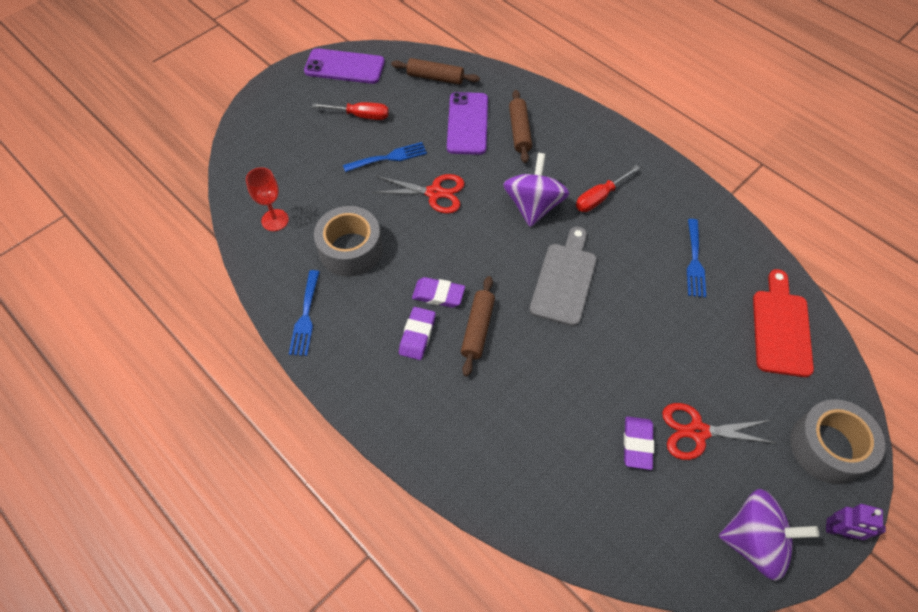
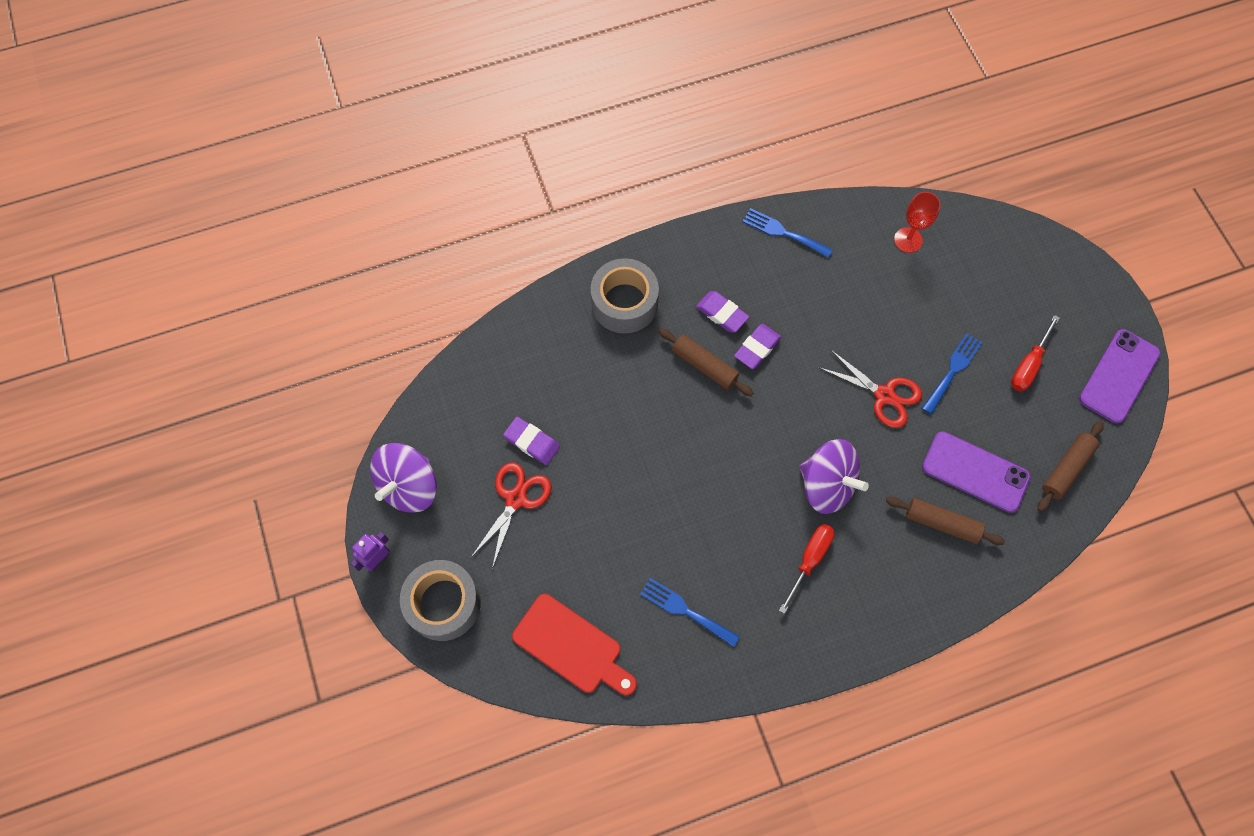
camera: 115 degrees right, 10 degrees up
(350, 249) = (843, 293): grey tape -> grey tape (624, 303)
(389, 157) = (953, 370): blue fork -> blue fork turned 150 degrees counterclockwise
(434, 193) = (884, 395): red scissors -> red scissors turned 90 degrees counterclockwise
(564, 280) = (722, 468): grey cutting board -> none
(599, 197) = (809, 560): red screwdriver -> red screwdriver turned 45 degrees clockwise

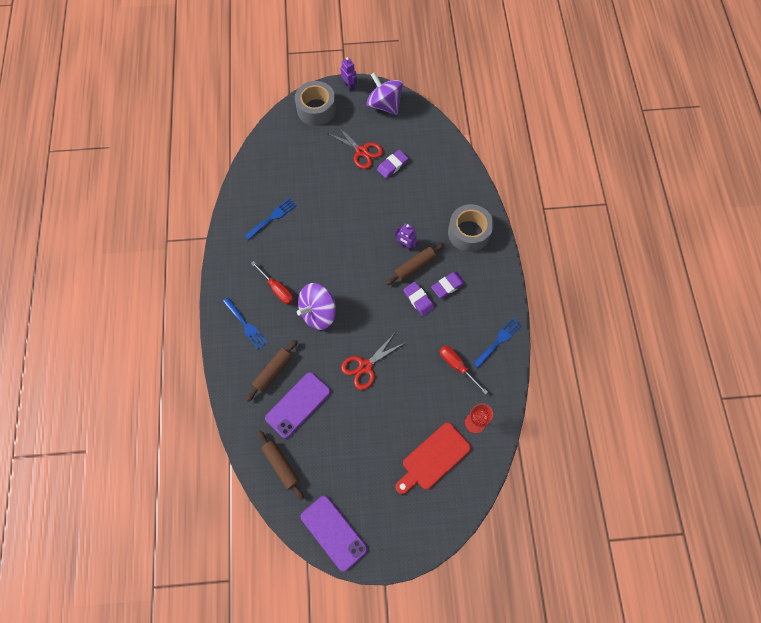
camera: 105 degrees right, 0 degrees up
(571, 646) = (273, 160): red cutting board -> red cutting board (433, 458)
(673, 387) = (406, 245): none -> purple robot
(953, 370) = (370, 417): blue fork -> blue fork (246, 325)
(1028, 365) = (359, 470): red screwdriver -> red screwdriver (457, 366)

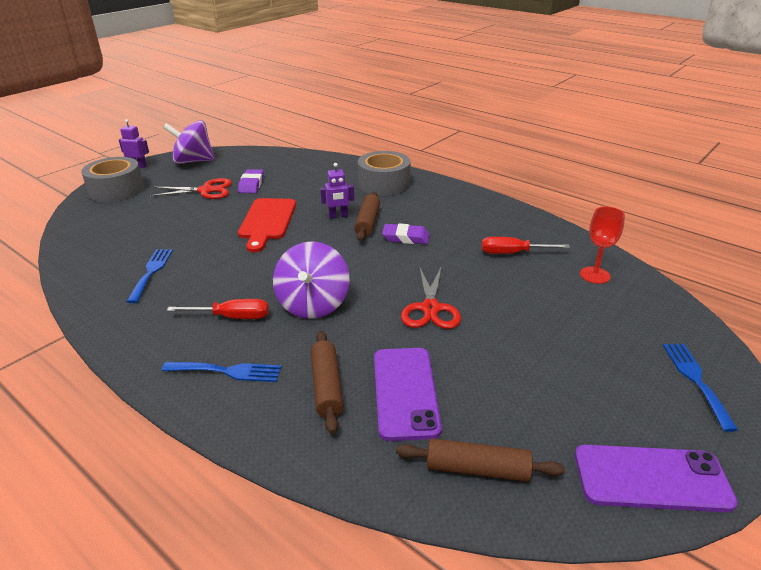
camera: 45 degrees left, 35 degrees down
(433, 458) = (612, 323): red cutting board -> red cutting board (267, 221)
(447, 286) = (417, 217): purple eraser -> none
(499, 341) = (516, 220): blue fork -> blue fork (696, 380)

